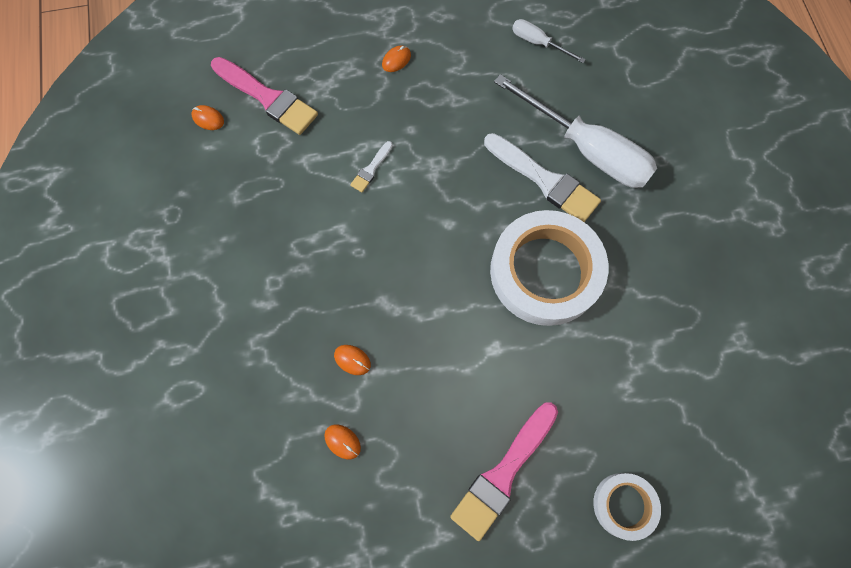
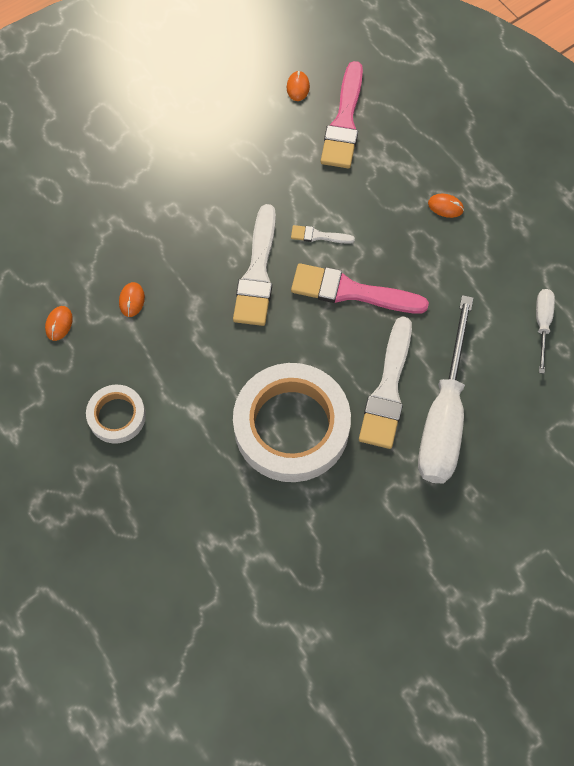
camera: 65 degrees right, 5 degrees down
(381, 235) = (257, 272): none -> white brush
(503, 473) = (85, 463): pink brush -> pink brush (351, 291)
(624, 505) = (99, 578): white tape -> white tape (117, 416)

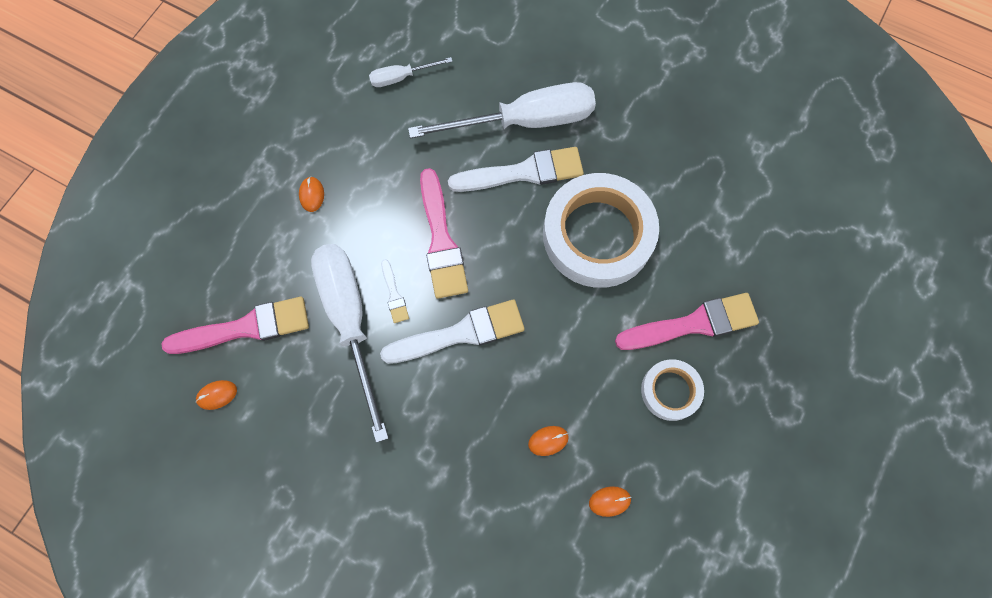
camera: 115 degrees left, 5 degrees up
(164, 467) = (693, 323): none -> pink brush
(312, 195) = (350, 321): none -> white screwdriver

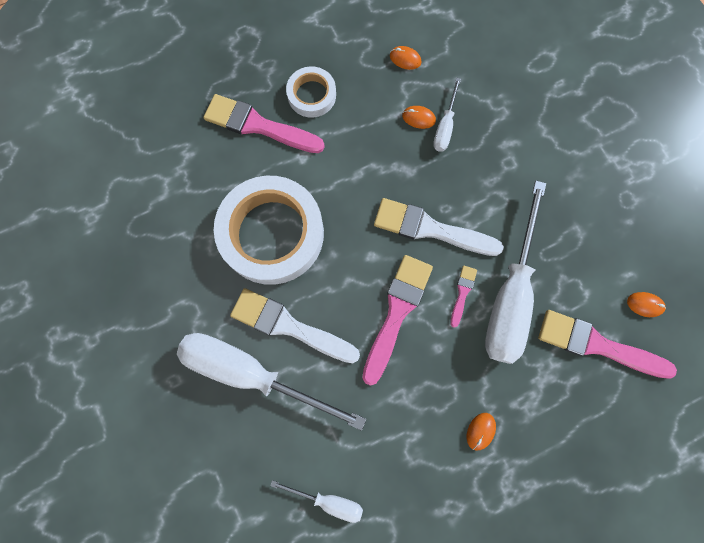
camera: 145 degrees left, 5 degrees up
(394, 294) = (462, 293): white brush -> pink brush
(515, 449) = (445, 126): none -> white screwdriver

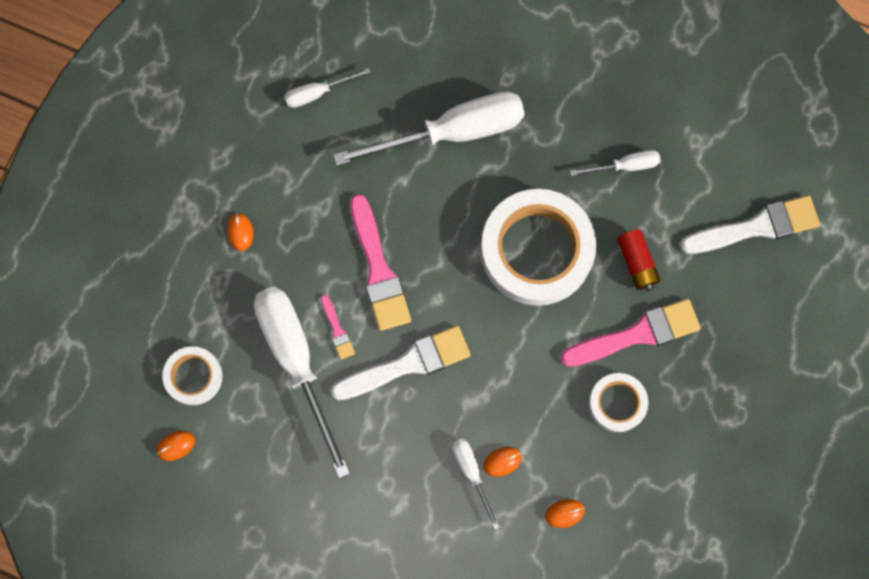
camera: 140 degrees right, 0 degrees up
(155, 241) = (625, 166): none -> white screwdriver
(213, 170) = (636, 263): none -> red battery
(289, 326) = (455, 189): white brush -> white brush (756, 227)
(597, 345) = (193, 376): pink brush -> white tape

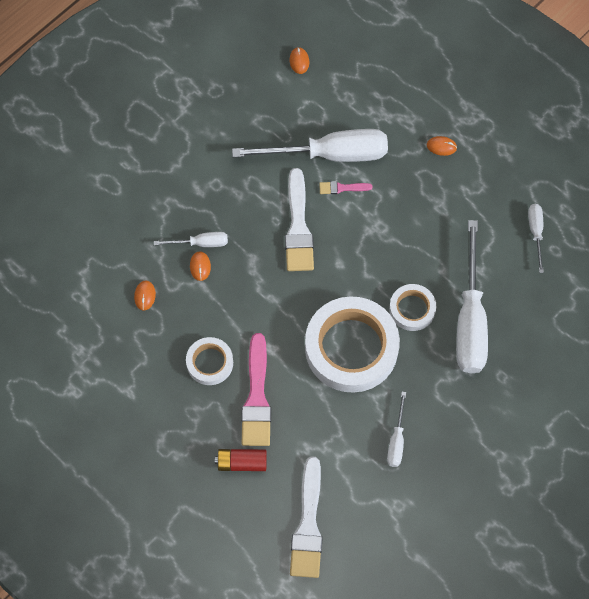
camera: 110 degrees right, 10 degrees down
(193, 376) = (344, 86): white tape -> white tape (412, 309)
(378, 270) = (377, 230): pink brush -> none
(636, 263) = (313, 419): red battery -> red battery (242, 462)

